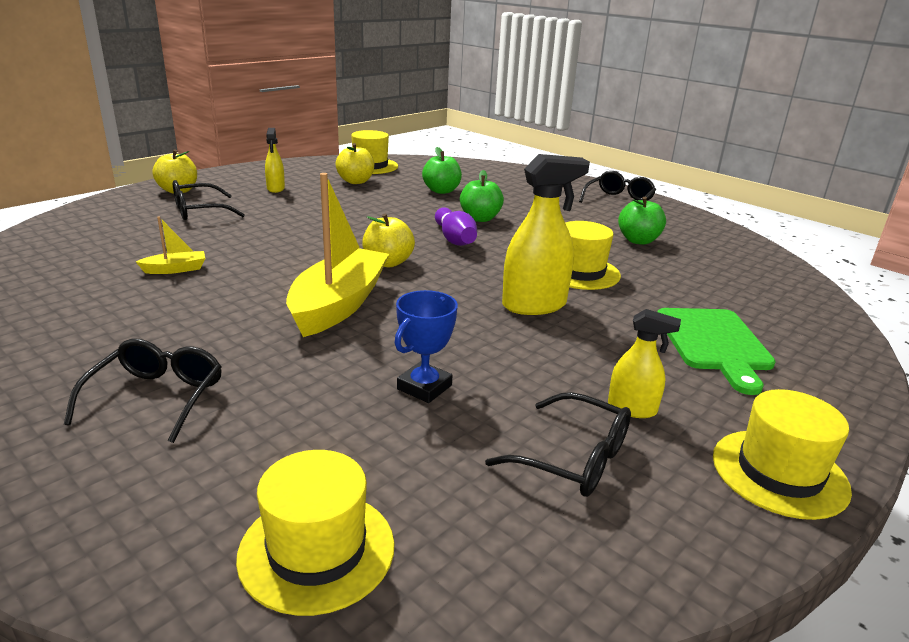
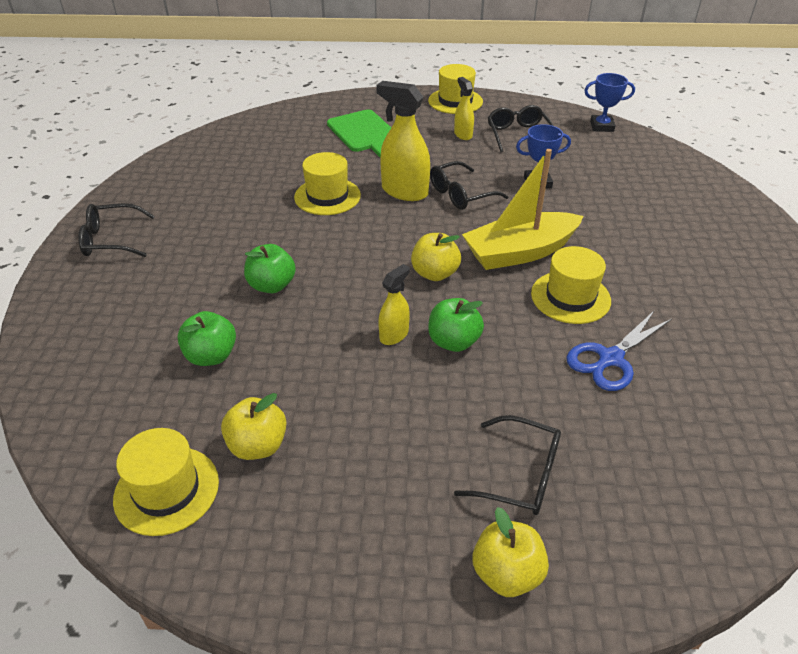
camera: 130 degrees left, 15 degrees up
(156, 398) = (677, 240): black glasses -> black glasses (461, 194)
(175, 269) = (610, 358): yellow boat -> blue scissors
(276, 189) = (375, 489): yellow spray bottle -> yellow spray bottle (394, 335)
(317, 550) = (643, 156): yellow hat -> yellow hat (570, 297)
(454, 239) = (342, 272): purple bowling pin -> none
(482, 595) = (601, 126): none -> blue trophy
(638, 240) = (224, 197): green apple -> green apple (453, 342)
(714, 343) = (364, 133): green cutting board -> green cutting board turned 105 degrees clockwise

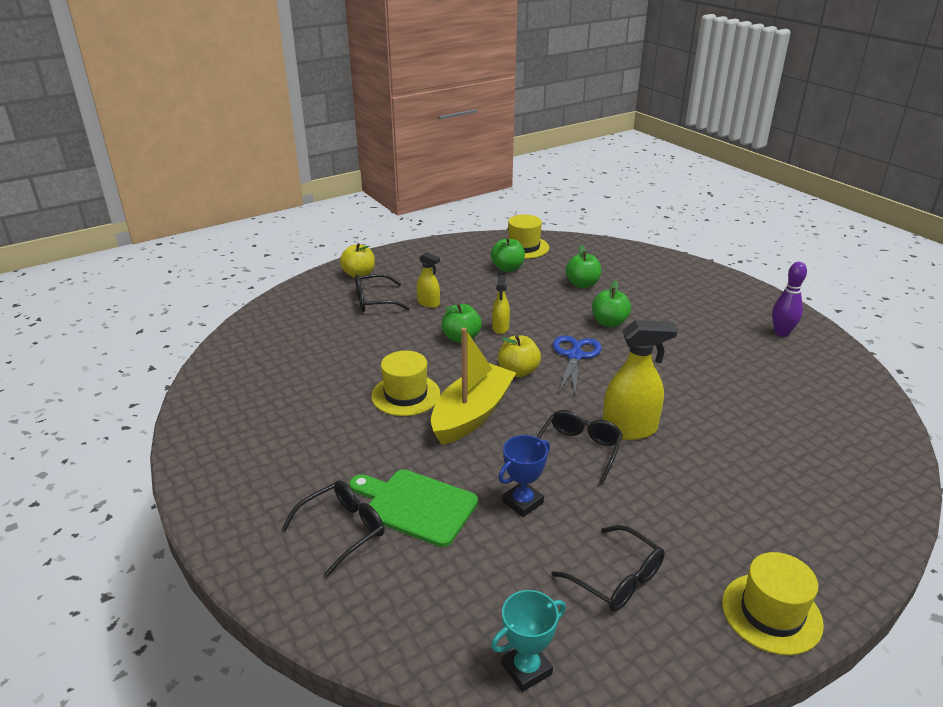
camera: 145 degrees right, 10 degrees down
(112, 240) = (749, 306): black glasses -> black glasses (342, 530)
(149, 204) = (781, 333): none -> purple bowling pin
(258, 445) = (507, 268): yellow apple -> green apple
(327, 196) = (681, 395): yellow hat -> none
(364, 133) = (773, 485): green cutting board -> green cutting board (416, 506)
(463, 134) = (677, 541): yellow spray bottle -> yellow spray bottle (428, 303)
(601, 126) = (526, 669): blue trophy -> turquoise trophy
(610, 358) = (354, 366): blue scissors -> blue scissors (575, 356)

